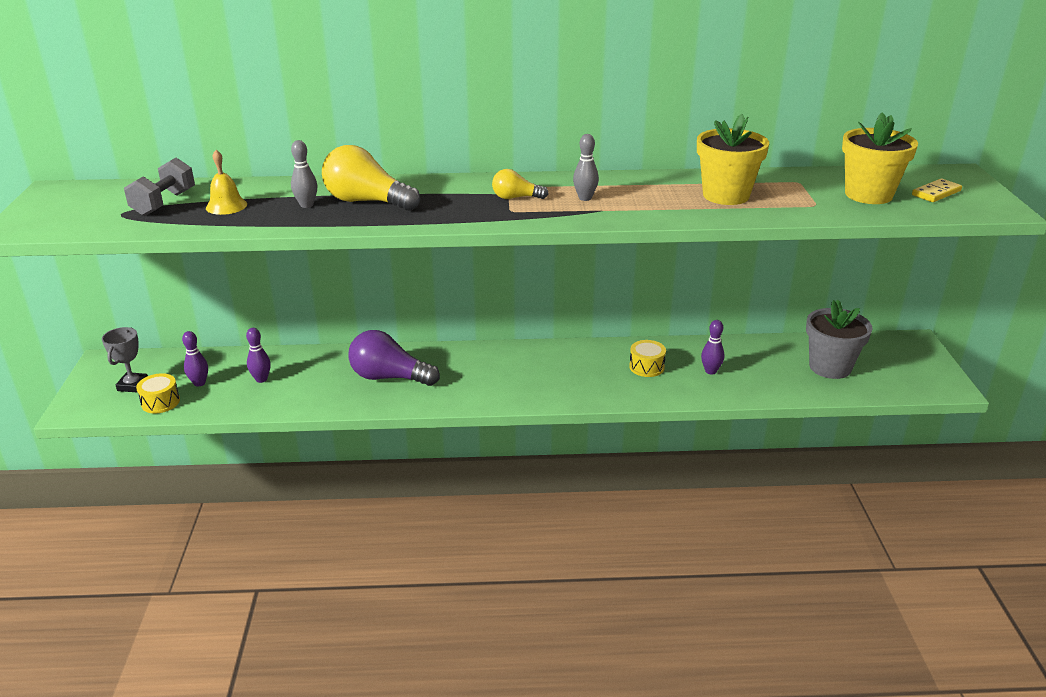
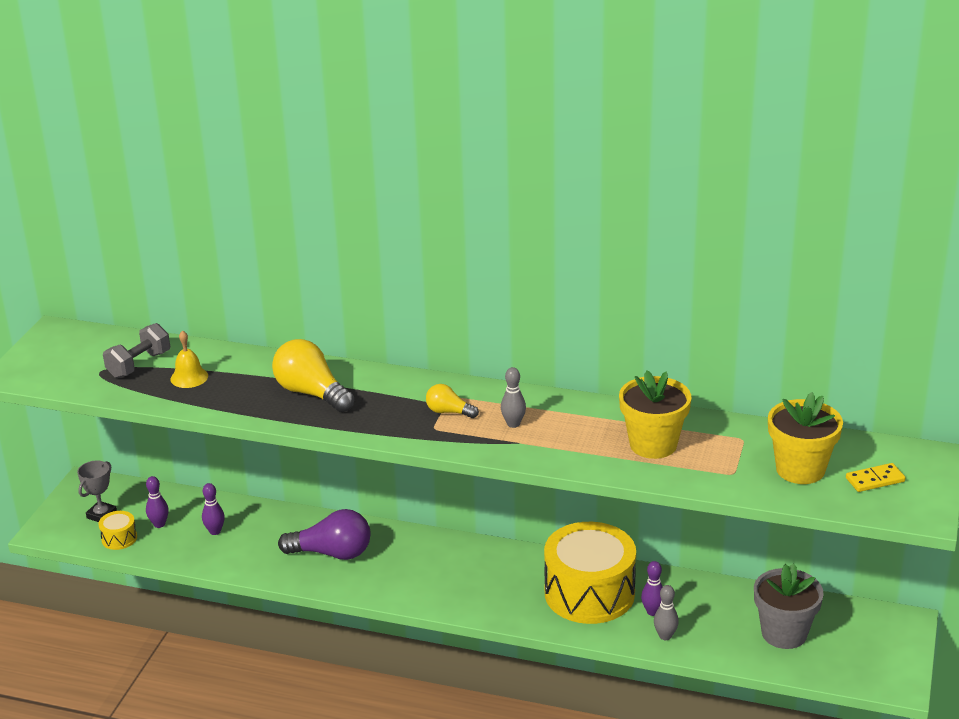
camera: 20 degrees right, 0 degrees up
(306, 205) = (257, 388): grey bowling pin -> grey bowling pin (665, 636)
(389, 377) = (332, 553): purple light bulb -> purple light bulb turned 150 degrees clockwise
(646, 367) = (589, 593): yellow drum -> yellow drum, size x2.42

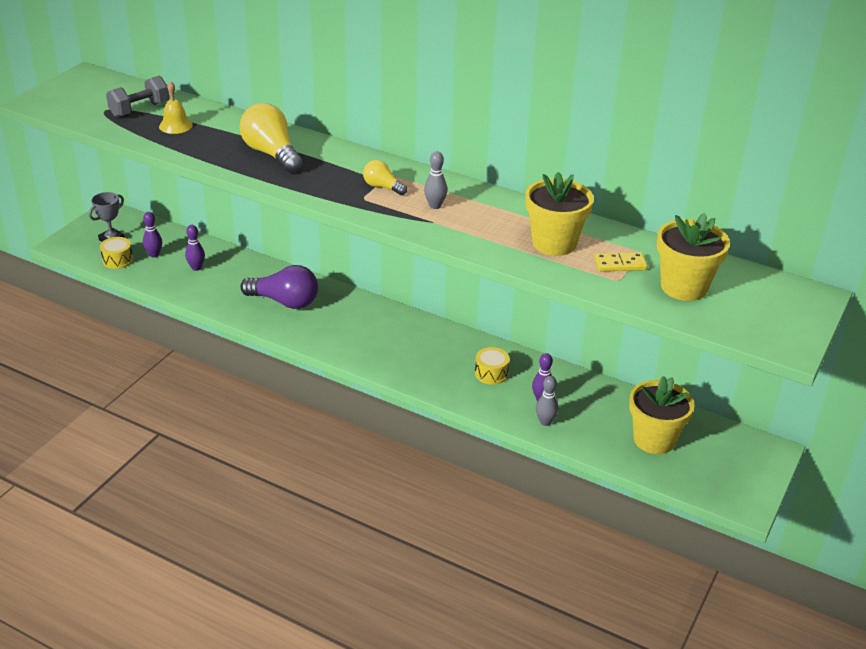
camera: 10 degrees right, 5 degrees up
(589, 593) = (491, 373): yellow drum -> yellow drum, size x0.41
(784, 633) = (654, 439): grey flower pot -> yellow flower pot
(875, 480) = (752, 308): yellow domino -> yellow domino (620, 264)

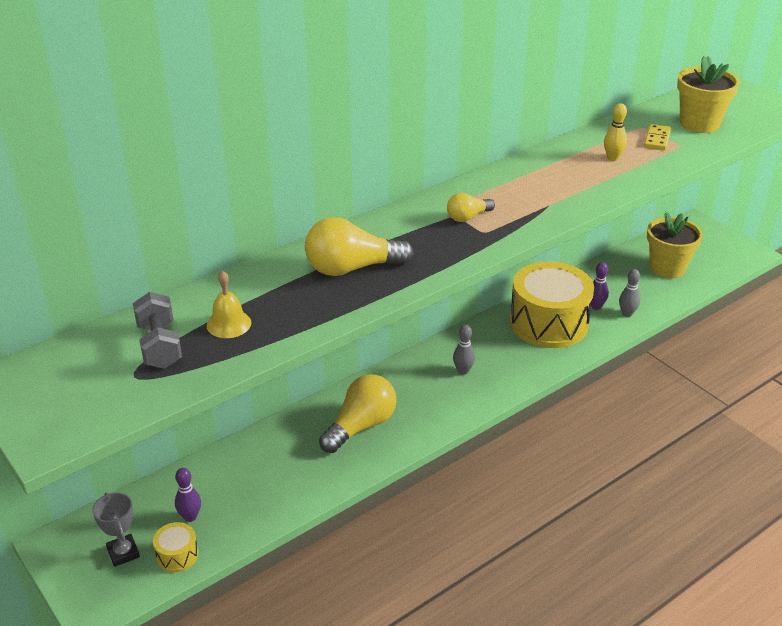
camera: 65 degrees left, 0 degrees up
(196, 268) = (247, 483): purple bowling pin -> none
(284, 302) = (361, 426): purple light bulb -> yellow light bulb
(435, 206) = (520, 197): grey bowling pin -> grey bowling pin (463, 371)
(491, 373) = (548, 323): yellow drum -> yellow drum, size x2.42
(554, 243) = (612, 158): yellow flower pot -> yellow bowling pin

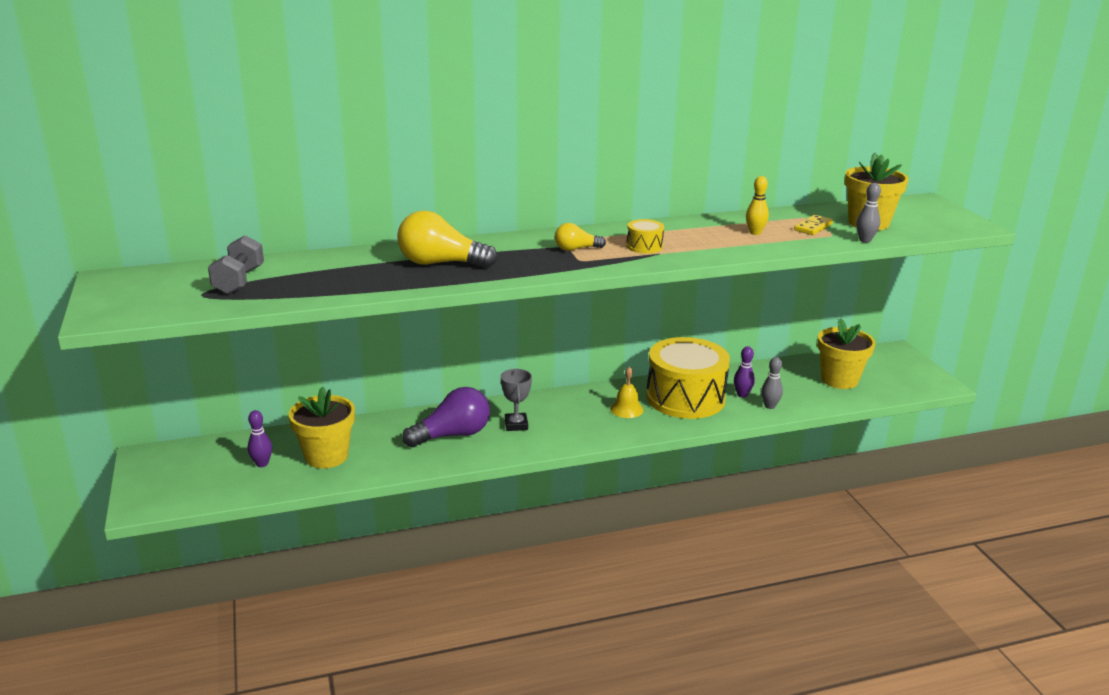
camera: 20 degrees right, 10 degrees down
(123, 553) = (191, 475): grey trophy -> grey trophy (516, 425)
(177, 555) = (231, 487): yellow drum -> yellow drum (644, 246)
(229, 324) = (305, 278): yellow bell -> yellow bell (626, 409)
(251, 488) = (326, 456): none -> yellow flower pot
(361, 426) = (452, 435): yellow light bulb -> purple light bulb
(463, 371) = (575, 416): grey bowling pin -> grey bowling pin (865, 240)

